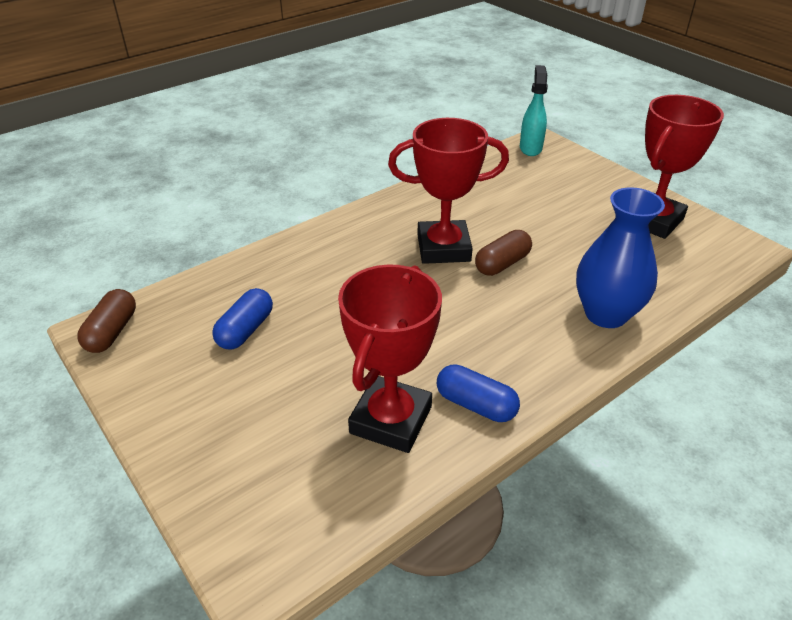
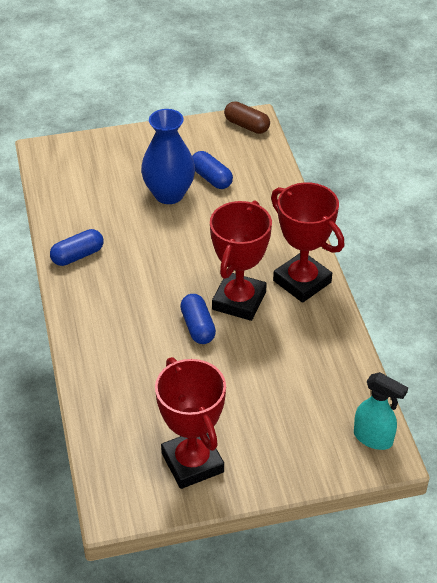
camera: 115 degrees right, 5 degrees up
(390, 420) = (94, 217): red trophy -> red trophy (302, 281)
(502, 264) = (198, 327): brown capsule -> blue capsule
(606, 314) = (104, 358): blue vase -> blue vase (169, 194)

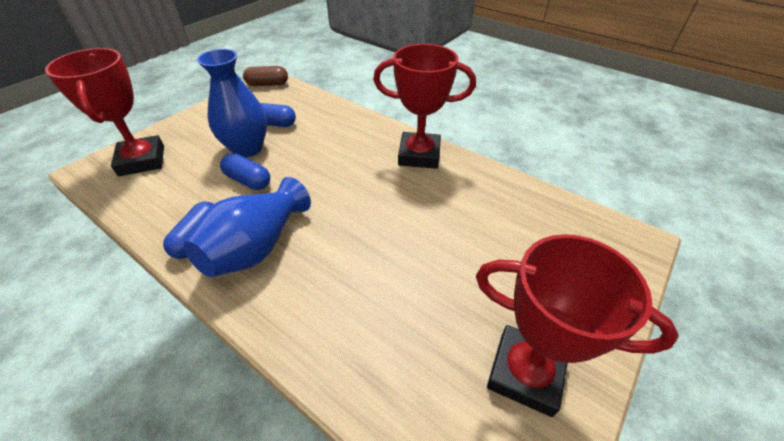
camera: 40 degrees left, 0 degrees up
(109, 285) = (257, 246): none -> blue vase
(198, 327) = (379, 234): blue capsule -> blue capsule (248, 180)
(239, 301) = (390, 193): red trophy -> red trophy (142, 160)
(373, 438) = (612, 233): turquoise spray bottle -> none

